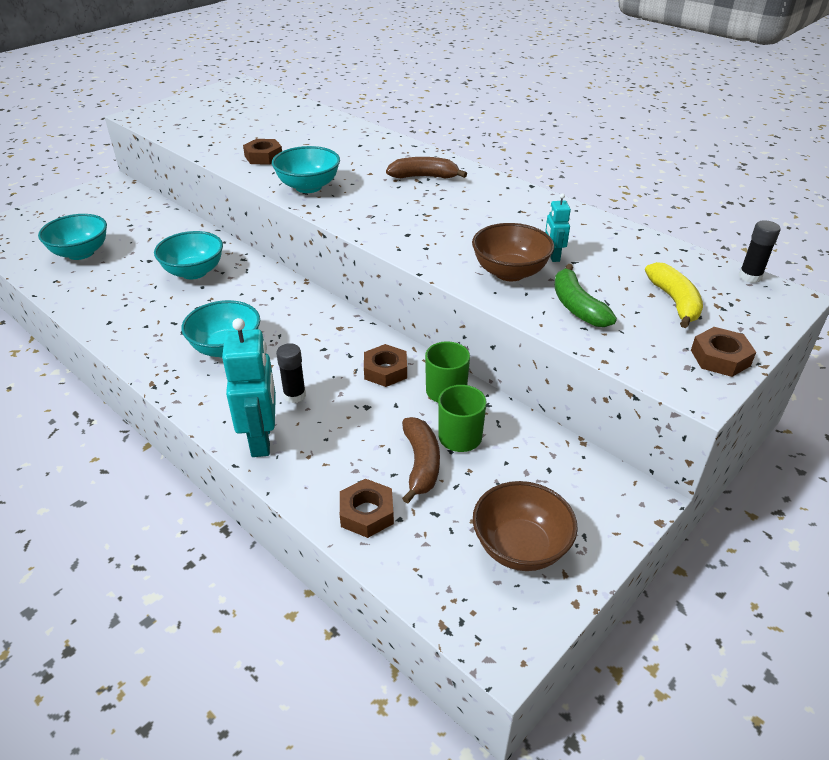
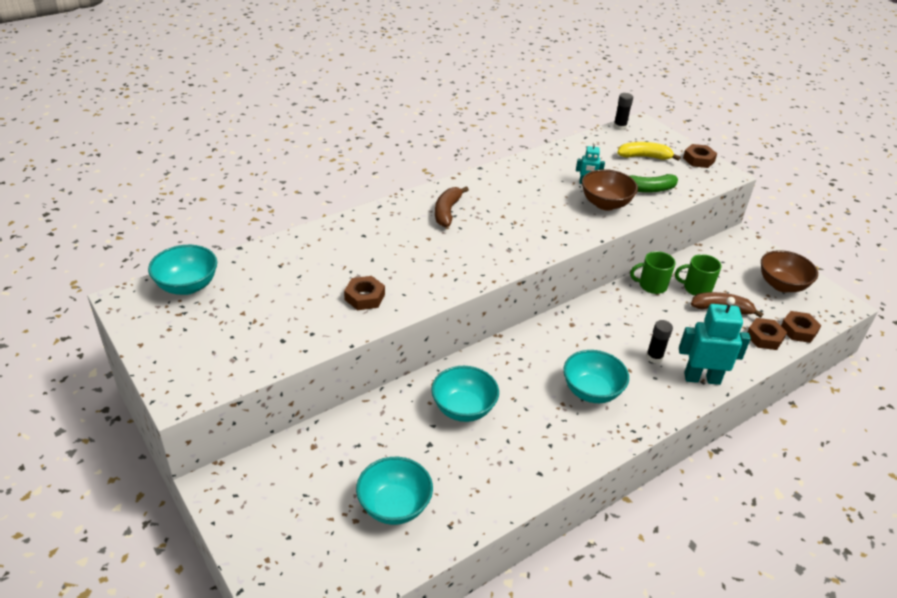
camera: 80 degrees left, 0 degrees up
(308, 187) = (444, 275): turquoise bowl -> turquoise bowl (187, 286)
(385, 370) = (628, 309): brown nut -> brown nut (798, 330)

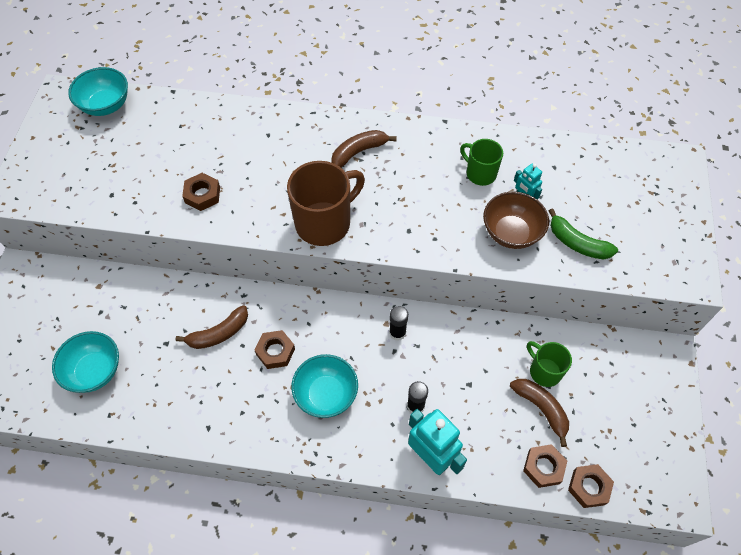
camera: 45 degrees right, 20 degrees up
(463, 409) = (219, 333): turquoise bowl -> brown banana
(482, 263) = (324, 223): none -> brown mug
(619, 127) = (650, 151): black glue stick -> black glue stick (397, 333)
(644, 157) = (627, 203): yellow banana -> none
(651, 285) = (505, 338): green mug -> green mug (480, 173)
(698, 160) = (685, 243): brown nut -> brown nut (275, 351)
(781, 285) = (640, 431): brown bowl -> none

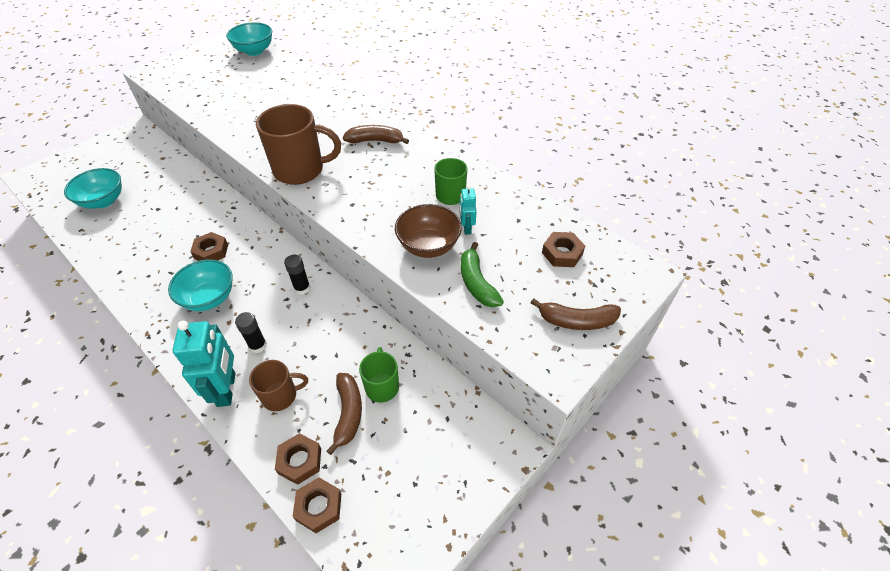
camera: 35 degrees right, 10 degrees down
(202, 195) = (247, 118): brown nut -> brown nut (562, 253)
(219, 333) = (192, 221): brown banana -> brown banana (576, 321)
(478, 432) = (281, 396): none -> brown mug

